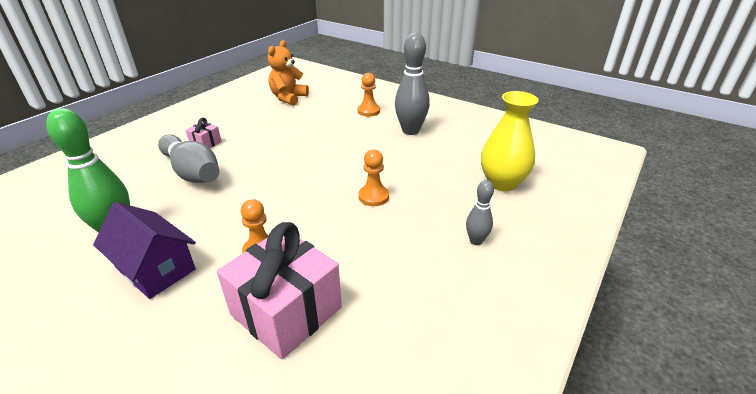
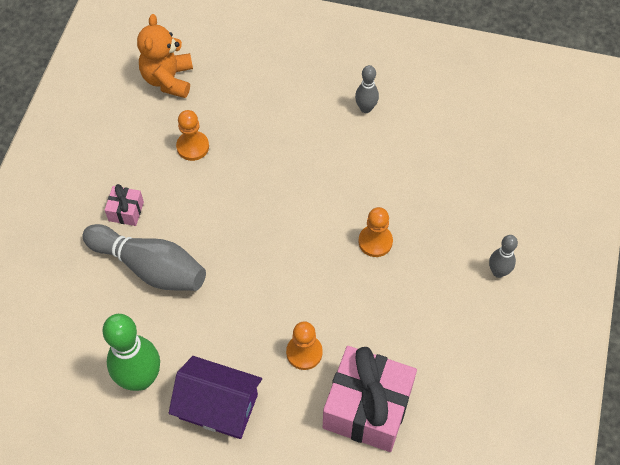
camera: 20 degrees left, 25 degrees up
(368, 111) = (294, 80): orange pawn -> orange pawn (193, 147)
(410, 131) = (365, 108): grey bowling pin -> grey bowling pin, size x0.53
(502, 183) = (500, 176): yellow vase -> none

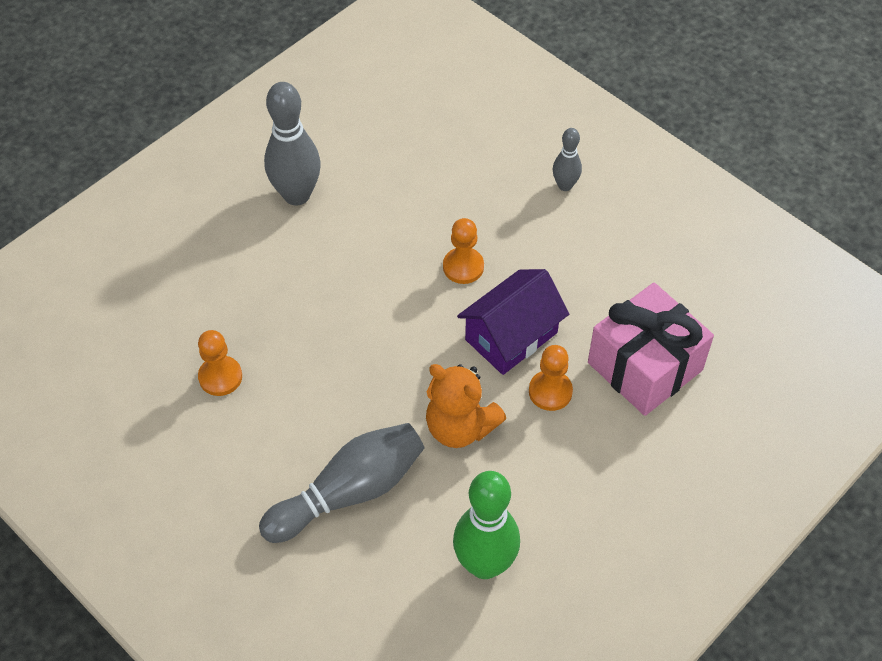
camera: 60 degrees left, 5 degrees down
(126, 211) = (257, 484): pink gift -> none
(168, 79) = (106, 359): orange teddy bear -> orange teddy bear (460, 427)
(218, 406) = (564, 501): purple house -> purple house (511, 336)
(365, 108) = (297, 195): grey bowling pin -> grey bowling pin, size x1.88

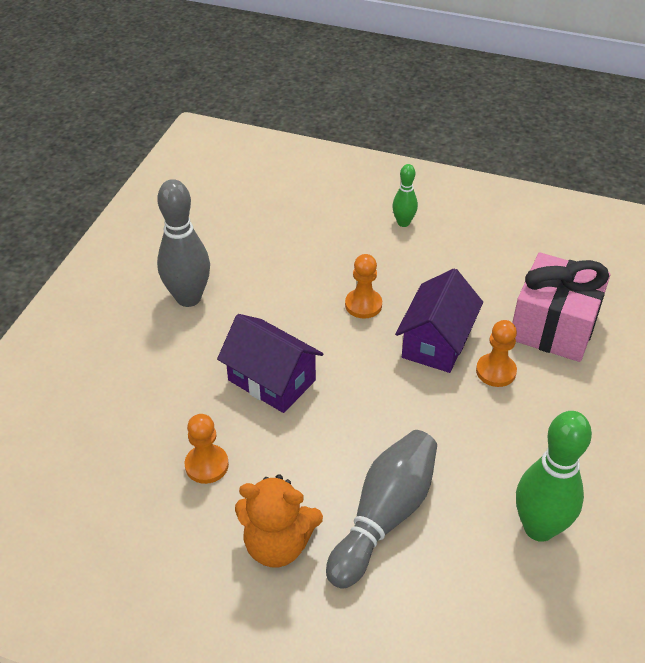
camera: 25 degrees left, 10 degrees down
(326, 315) = (271, 380): none -> purple house
(460, 427) = (443, 426): orange teddy bear -> orange teddy bear (277, 544)
(565, 185) = (403, 223): grey bowling pin -> green bowling pin

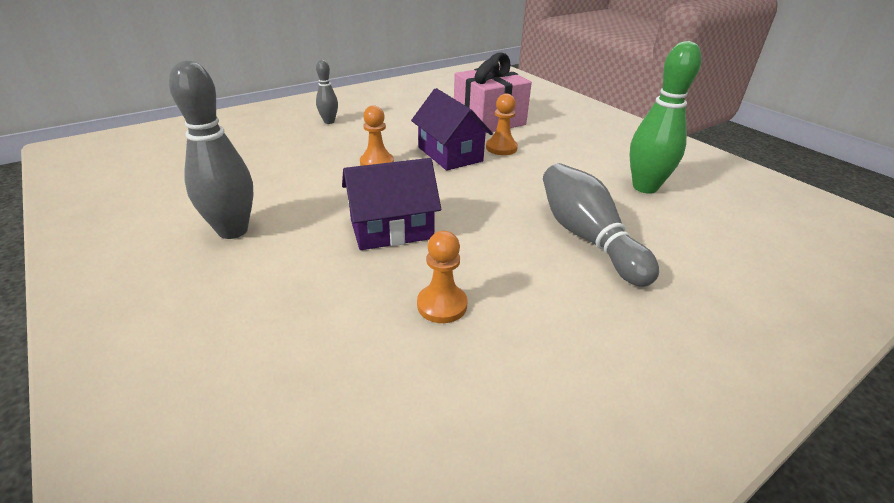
camera: 55 degrees left, 10 degrees down
(277, 544) = (573, 302): orange teddy bear -> none
(403, 223) = (329, 121): green bowling pin -> grey bowling pin

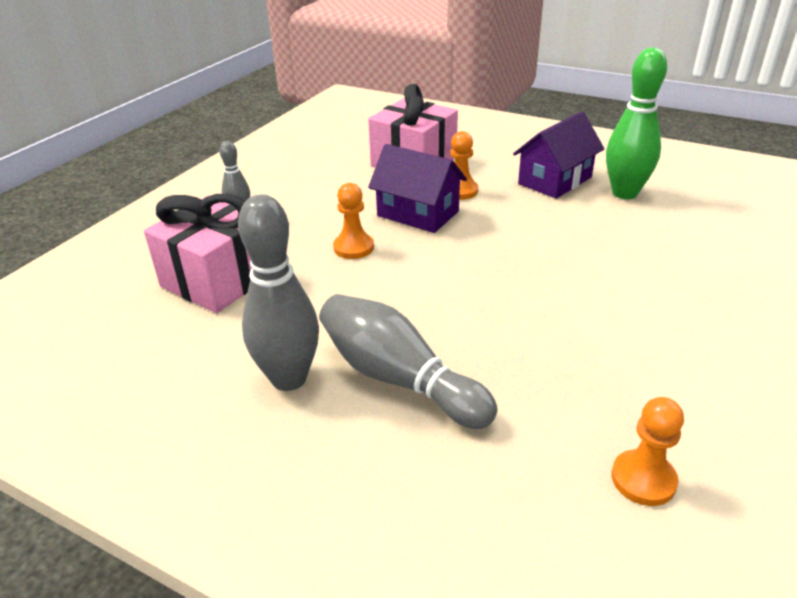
camera: 25 degrees left, 0 degrees up
(268, 156) = (219, 279): none -> pink gift
(391, 229) = (452, 315): purple house -> purple house (555, 180)
(442, 305) = (578, 370): orange pawn -> orange pawn (643, 479)
(587, 238) = (627, 259): grey bowling pin -> grey bowling pin (399, 378)

